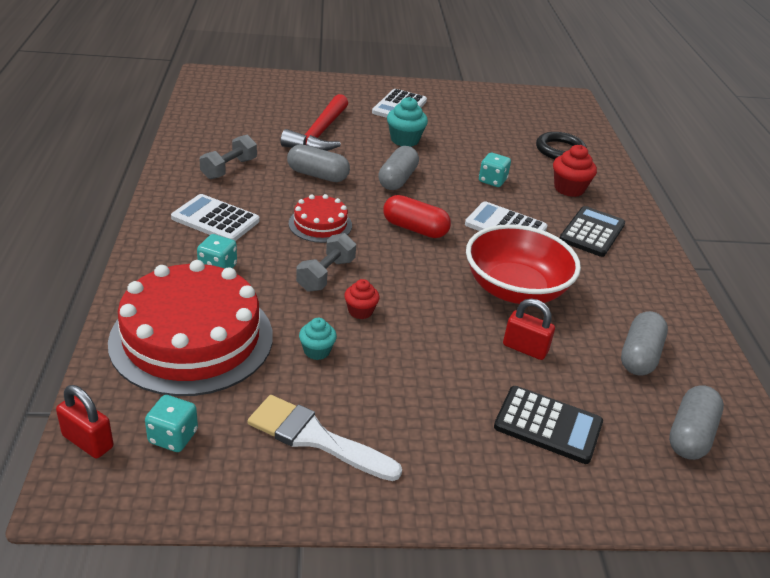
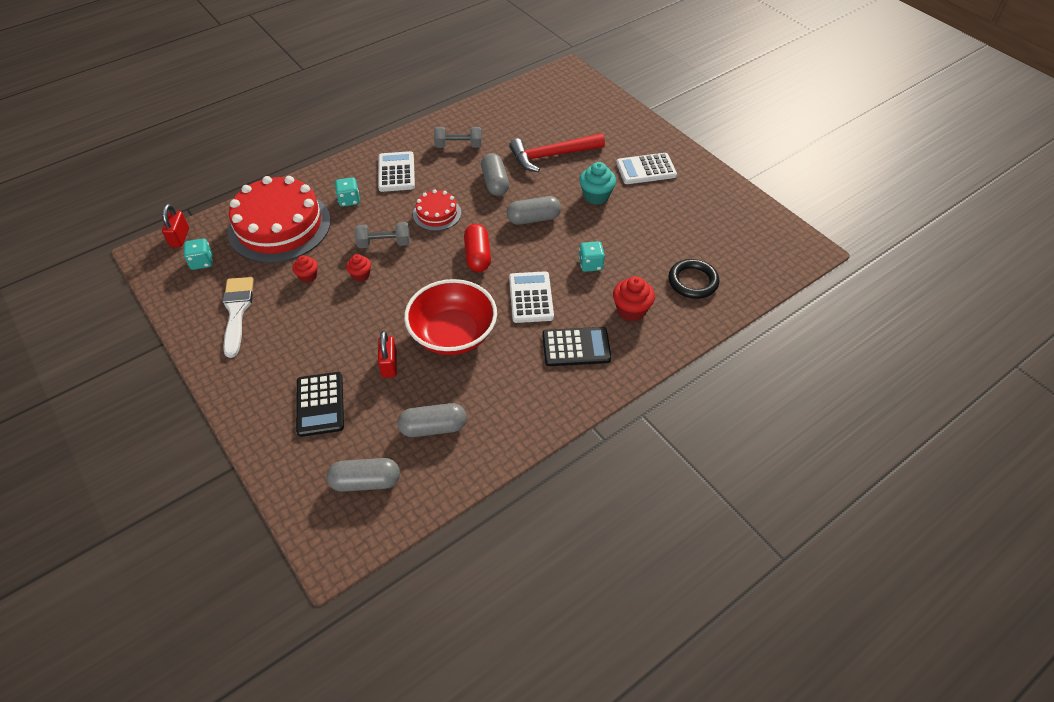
camera: 60 degrees right, 15 degrees up
(317, 351) = (308, 276): turquoise cupcake -> red cupcake

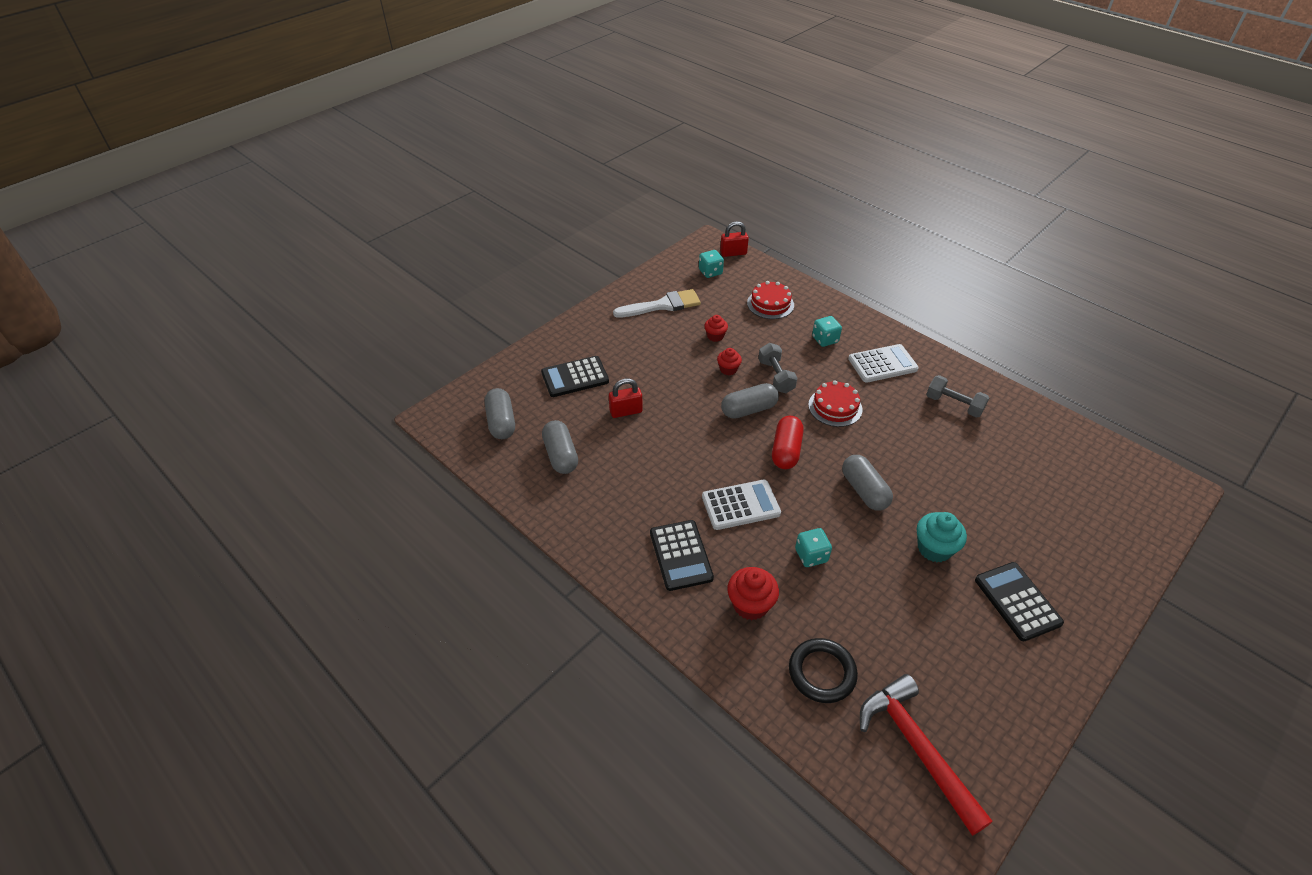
camera: 80 degrees right, 5 degrees down
(279, 226) = (770, 304): red cake -> red cake, size x0.49
(453, 334) = (673, 450): red bowl -> none
(458, 146) = (954, 405): grey dumbbell -> grey dumbbell turned 45 degrees counterclockwise
(478, 256) = (786, 451): red capsule -> red capsule turned 60 degrees counterclockwise
(495, 183) = (907, 447): grey capsule -> grey capsule (749, 410)
(551, 156) = (985, 493): red hammer -> red hammer (916, 747)
(646, 169) = (1017, 601): white calculator -> black calculator

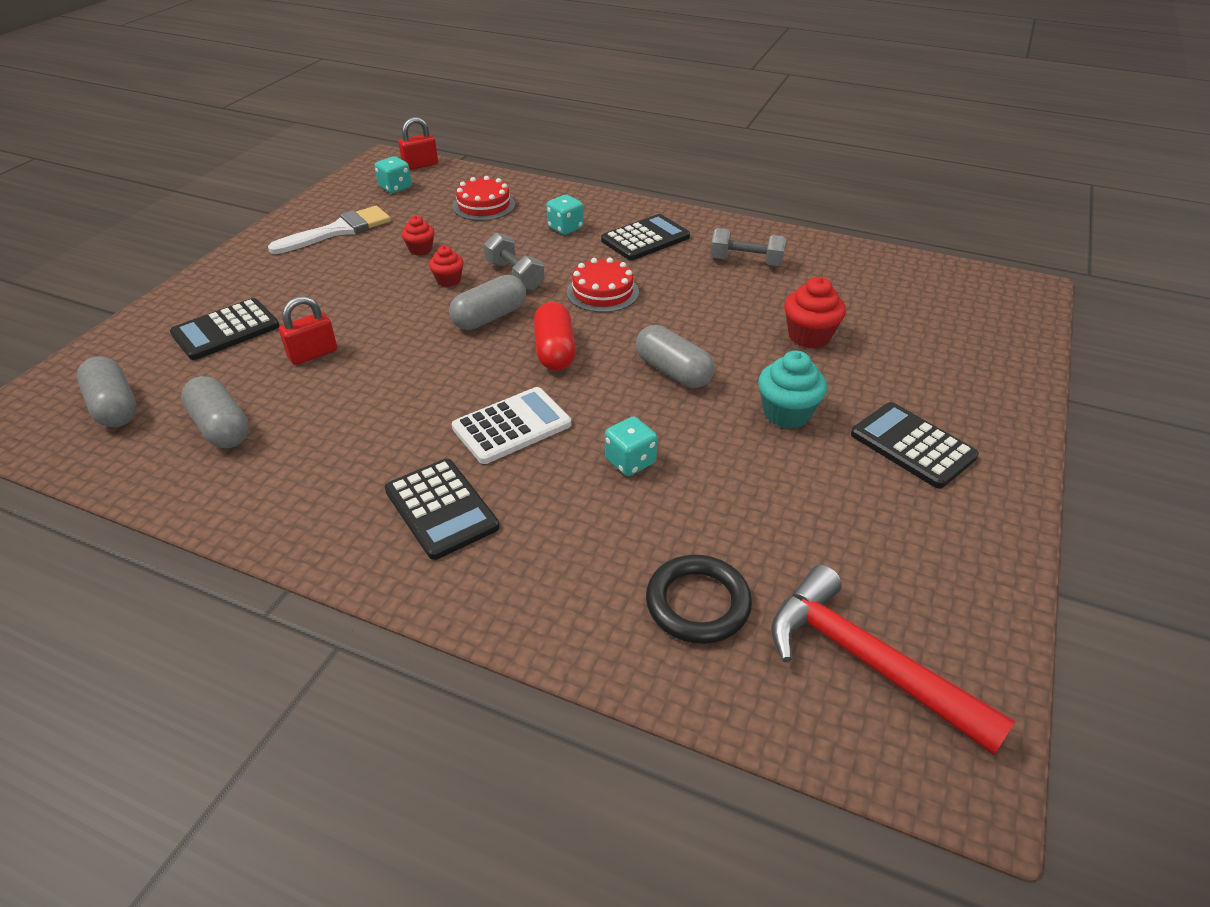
camera: 20 degrees left, 5 degrees down
(750, 605) = (564, 544): red cupcake -> red cupcake (809, 336)
(882, 364) = (645, 239): white calculator -> black calculator

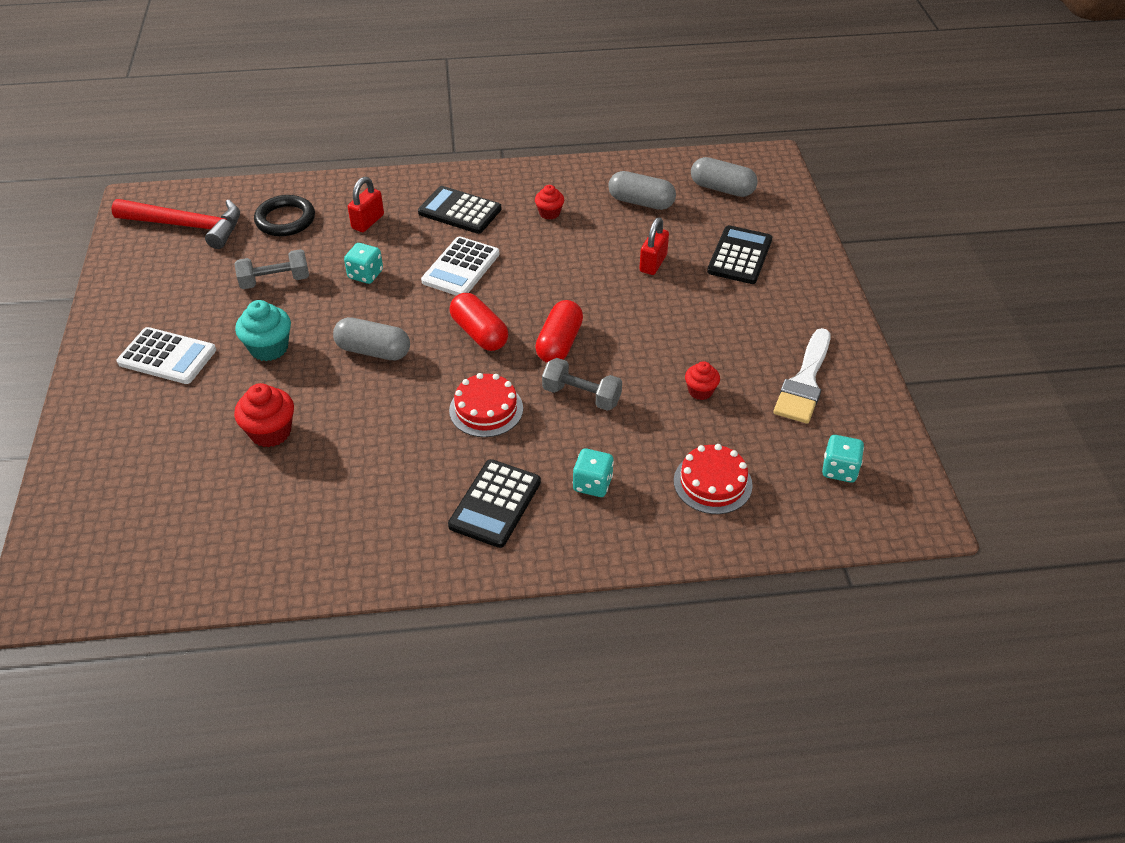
camera: 150 degrees right, 5 degrees up
(420, 165) = (868, 525): red padlock -> red padlock (368, 222)
(448, 280) = (634, 366): red cupcake -> red cupcake (549, 213)
(490, 317) = (559, 343): grey capsule -> red capsule
(746, 261) = (367, 512): grey dumbbell -> grey dumbbell (275, 281)
(912, 446) = (167, 357): black calculator -> white calculator

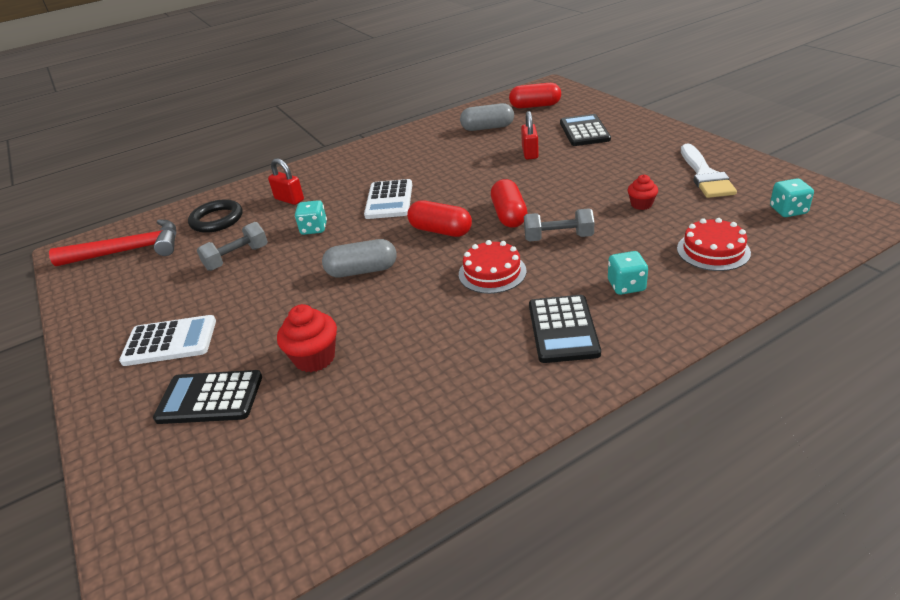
camera: 20 degrees left, 10 degrees down
(269, 348) = (266, 301): turquoise cupcake -> none
(368, 222) = (289, 199): red padlock -> red padlock turned 60 degrees counterclockwise
(460, 211) = (358, 171): black calculator -> black calculator (210, 398)
(549, 213) = (428, 152): red cupcake -> none
(722, 188) = (535, 106): grey capsule -> red capsule

